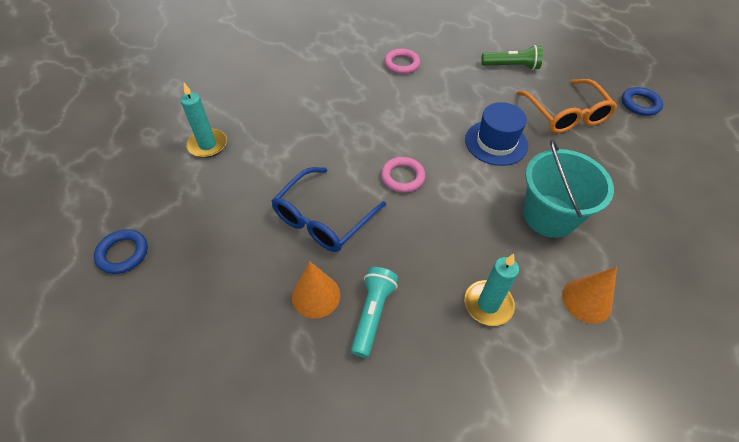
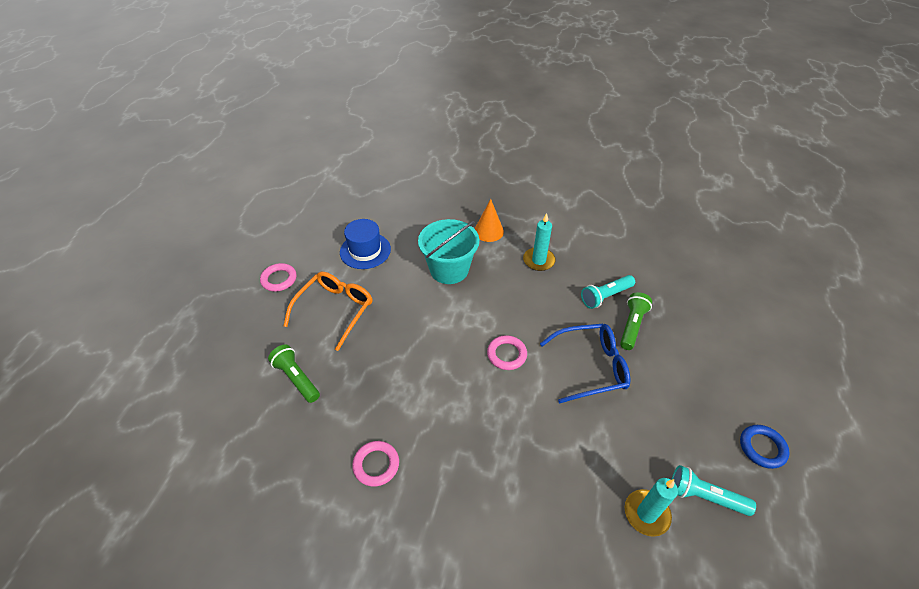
camera: 135 degrees left, 5 degrees down
(166, 182) = (704, 496): none -> turquoise flashlight
(316, 295) = (632, 326): orange cone -> green flashlight
(496, 142) = (412, 329): blue hat -> blue hat (365, 250)
(640, 104) = (279, 279): blue ring -> pink ring

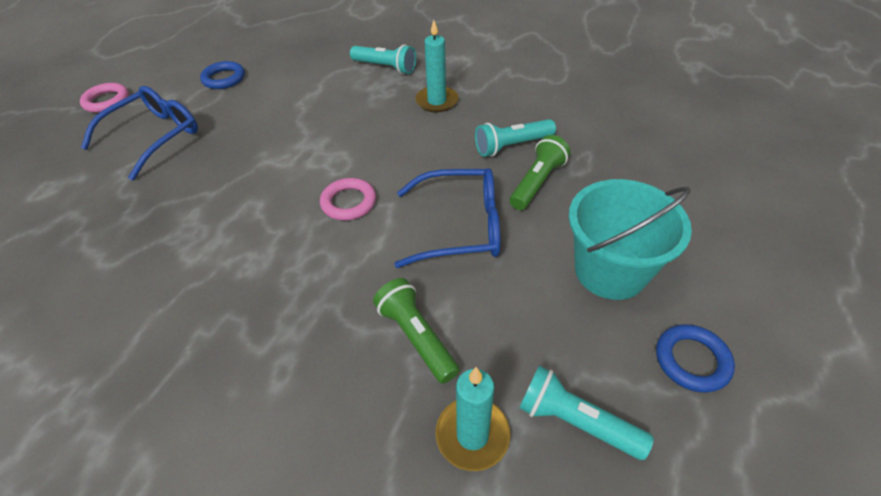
camera: 10 degrees right, 0 degrees up
(296, 378) = (66, 207): green flashlight -> green flashlight (416, 337)
(335, 310) = (154, 137): orange glasses -> blue glasses
(365, 250) = (224, 79): blue hat -> blue ring
(376, 465) = (109, 319): pink ring -> none
(449, 269) = (317, 104): turquoise bucket -> turquoise bucket (610, 270)
(488, 231) = (385, 67): orange cone -> turquoise flashlight

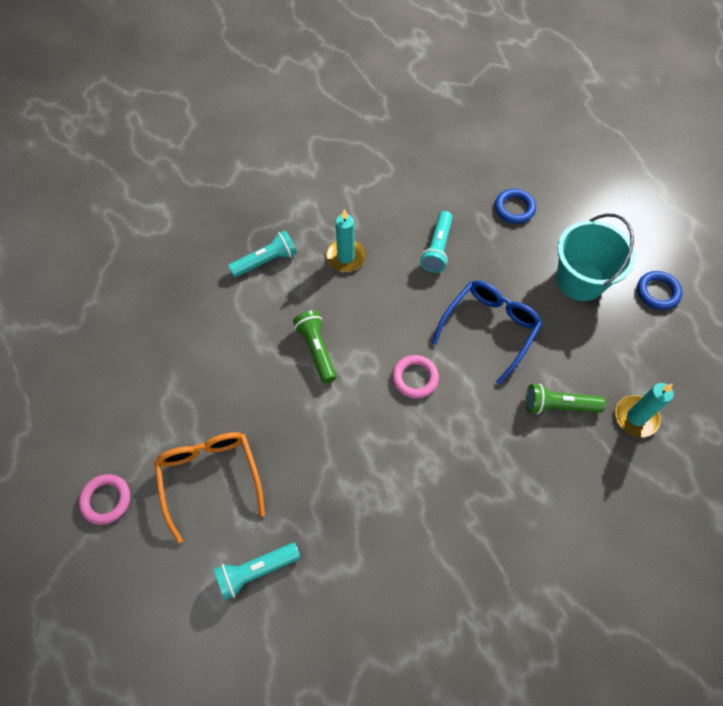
camera: 55 degrees left, 15 degrees up
(154, 137) = (210, 478): blue glasses -> orange glasses
(224, 79) = (163, 387): blue ring -> blue ring (514, 208)
(537, 182) = (484, 261): green flashlight -> green flashlight (316, 350)
(576, 421) = (657, 367): turquoise flashlight -> turquoise flashlight (256, 571)

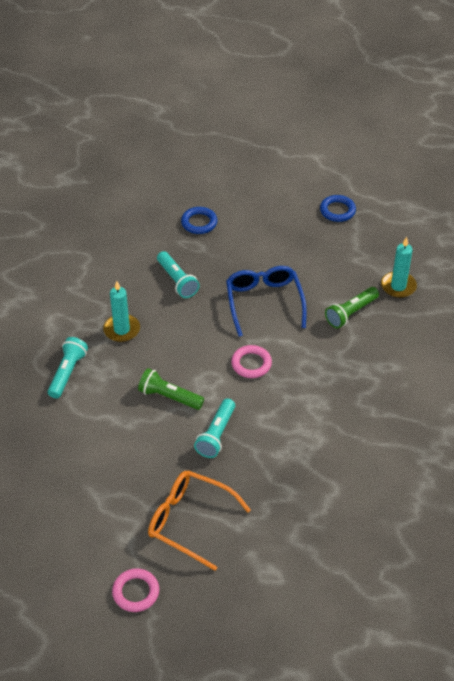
camera: 45 degrees left, 15 degrees down
(256, 571) = (281, 542): turquoise flashlight -> turquoise flashlight (216, 435)
(580, 280) = (286, 236): turquoise bucket -> none

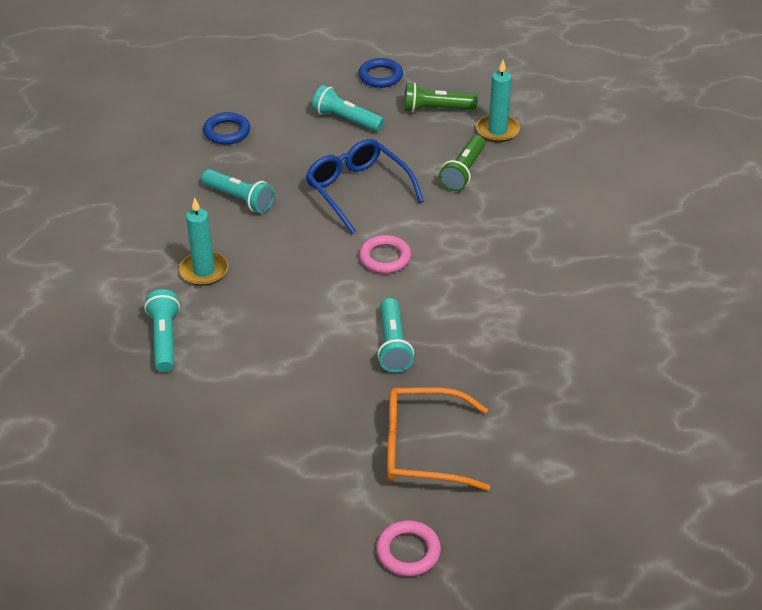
camera: 25 degrees left, 5 degrees down
(169, 397) = (310, 324): green flashlight -> green flashlight (436, 109)
(290, 240) = (346, 120): none -> turquoise flashlight

